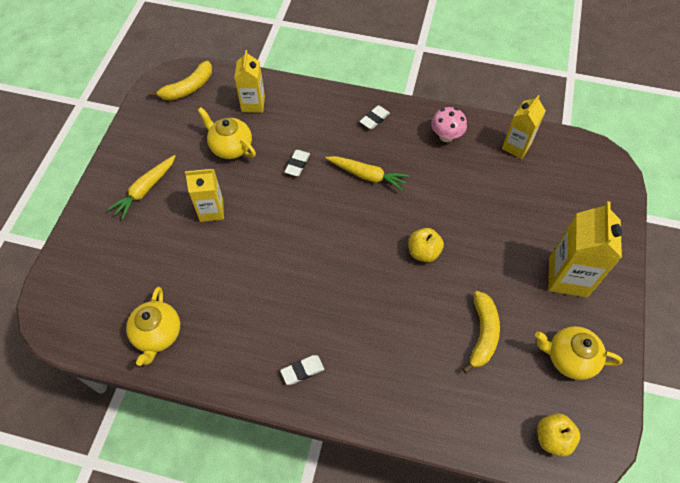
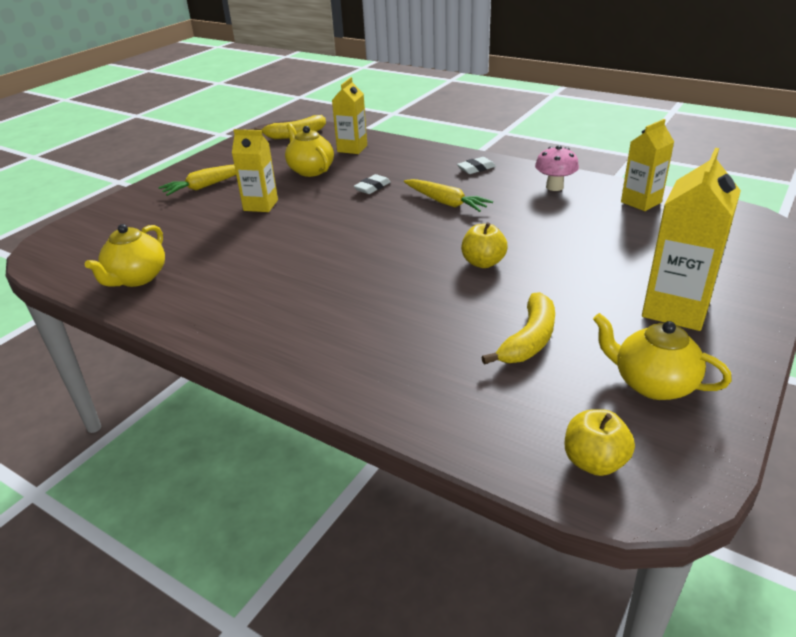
camera: 20 degrees right, 25 degrees down
(302, 371) = (274, 331): white eraser -> none

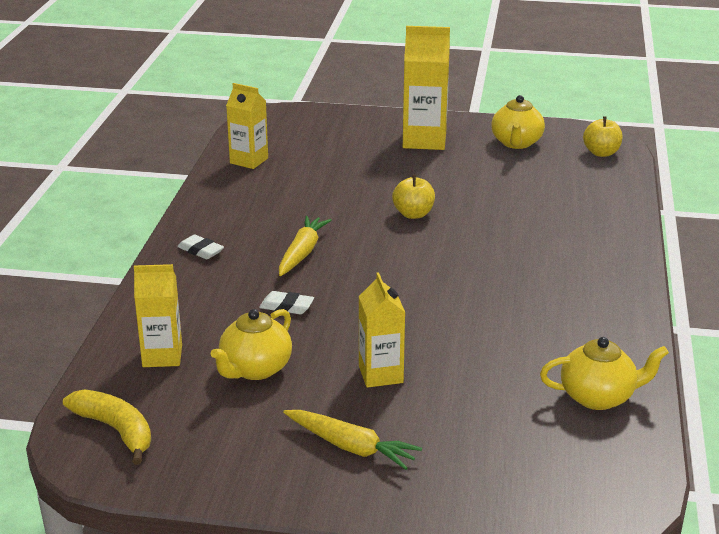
camera: 115 degrees left, 5 degrees down
(529, 340) = (507, 182): yellow banana -> none
(554, 187) = (232, 202): pink mushroom -> none

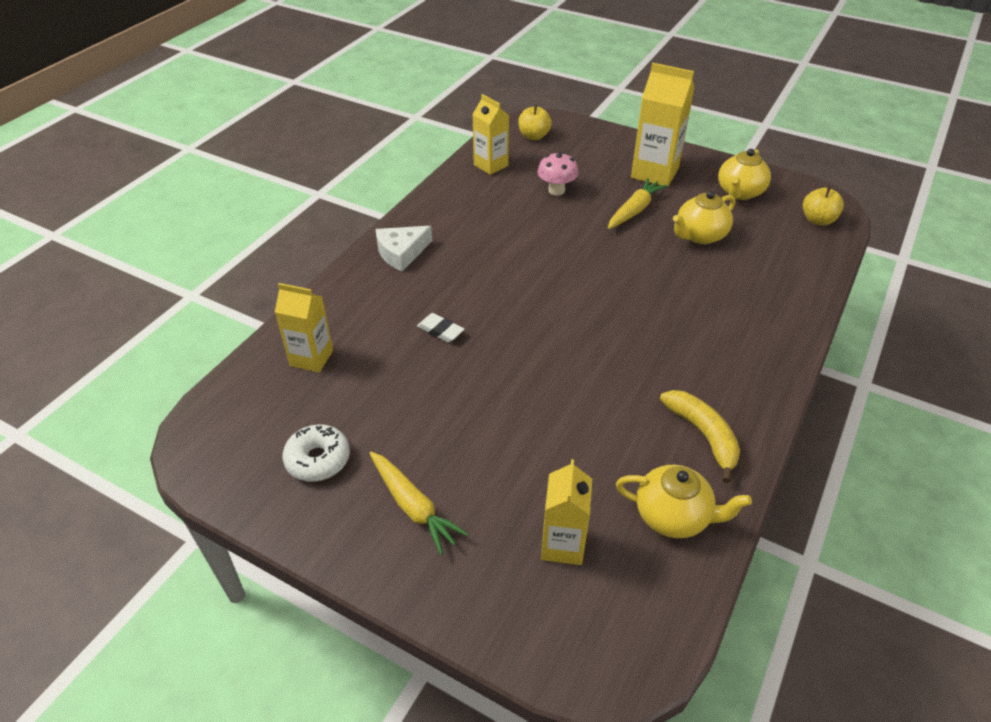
camera: 20 degrees right, 15 degrees up
(116, 430) = (233, 428): yellow banana -> yellow banana (703, 435)
(200, 251) = (401, 252): white eraser -> white cheese
(227, 434) = (318, 459): none -> white donut
(255, 369) = (378, 393): yellow teapot -> yellow teapot (699, 235)
(302, 253) = (484, 274): yellow carrot -> yellow carrot (634, 210)
(333, 171) = (556, 190): none -> pink mushroom
(380, 374) = (482, 429): yellow carton -> yellow carton (563, 545)
(413, 214) = (603, 253): yellow apple -> yellow apple (534, 136)

